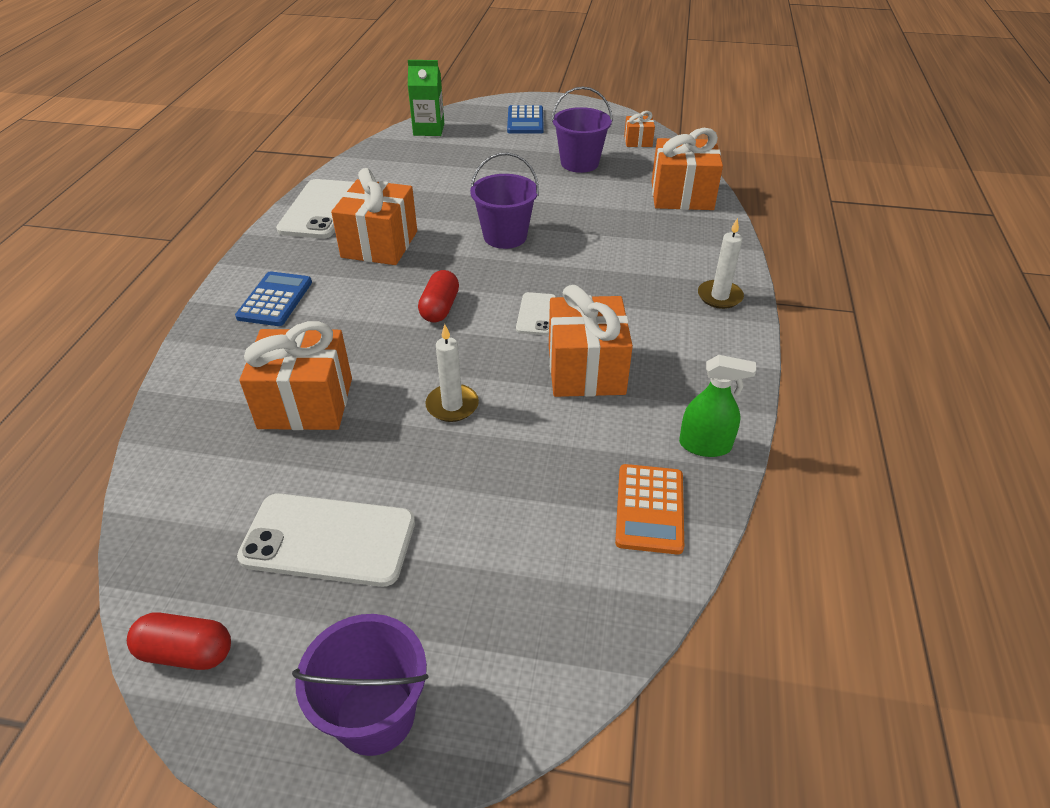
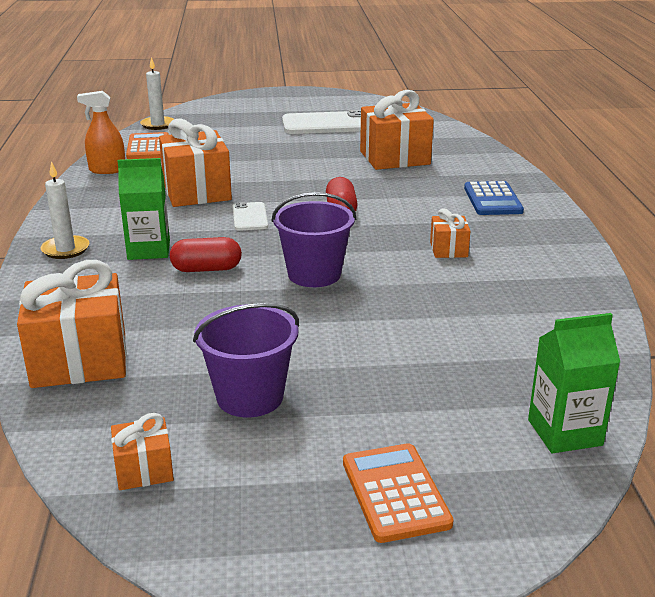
camera: 165 degrees right, 15 degrees down
(187, 652) = (362, 101): red capsule -> red capsule (206, 269)
(320, 209) = (560, 274): white phone -> none
(375, 715) = (269, 99): purple bucket -> none
(379, 244) = (448, 249): orange gift -> orange gift, size x0.50
(452, 405) = (291, 167): white candle -> white candle (158, 125)
(525, 121) = (395, 493): blue calculator -> orange calculator
(640, 284) = (149, 250): none -> green carton
(705, 445) = (107, 170): green spray bottle -> orange spray bottle

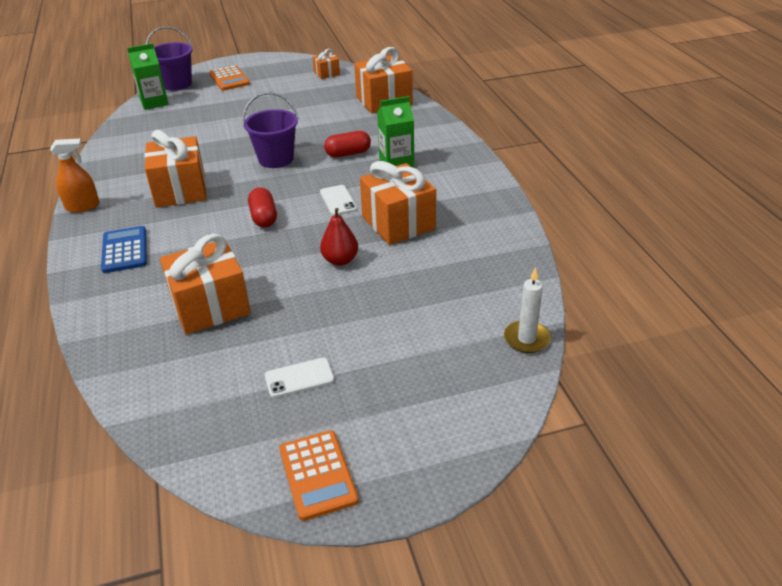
camera: 170 degrees right, 10 degrees up
(65, 249) = (454, 155): white candle -> none
(107, 170) = (505, 240): orange spray bottle -> orange spray bottle (82, 206)
(148, 147) = (497, 285): orange calculator -> orange calculator (318, 475)
(250, 397) = (294, 98): purple bucket -> purple bucket (177, 84)
(271, 172) = (340, 260): none -> red pear
(327, 124) = (299, 378): white phone -> white phone, size x0.52
(448, 249) = (180, 190): orange gift -> orange gift, size x2.02

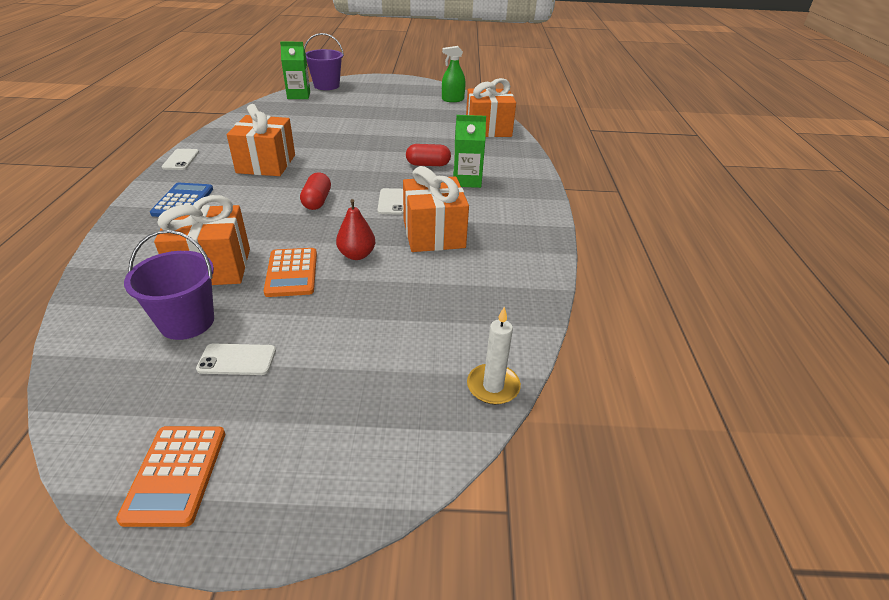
camera: 15 degrees right, 0 degrees up
(82, 206) = (181, 160): orange spray bottle -> white phone
(229, 79) = (370, 89): orange calculator -> orange calculator (291, 273)
(276, 159) = (363, 156): purple bucket -> purple bucket (187, 322)
(327, 73) = (452, 100): orange gift -> green spray bottle

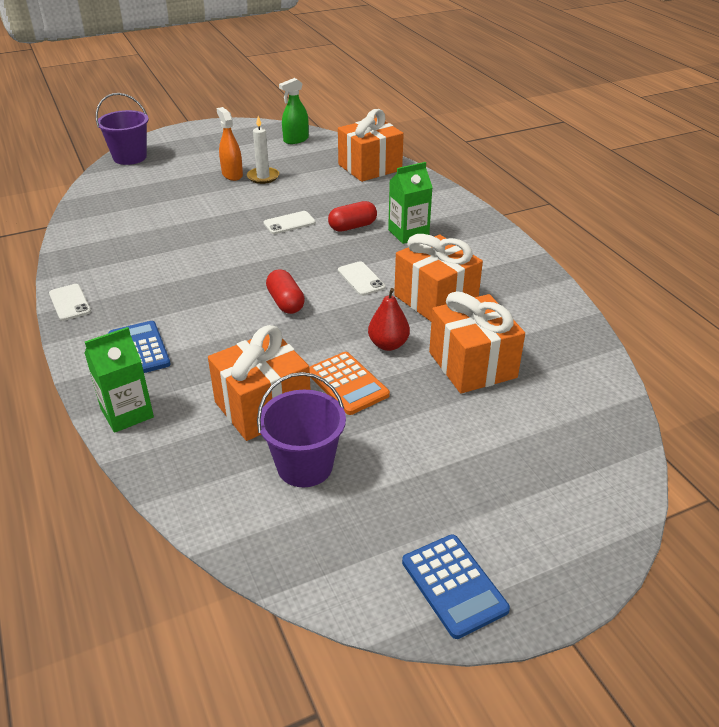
camera: 25 degrees left, 0 degrees up
(175, 474) = (454, 585): orange calculator -> blue calculator
(237, 360) = (393, 479): white phone -> white phone (289, 223)
(266, 164) = (179, 277): orange gift -> orange gift (472, 365)
(299, 95) = (111, 179): green carton -> green carton (127, 413)
(381, 111) = (232, 174): none -> orange spray bottle
(493, 386) = (617, 415): white candle -> white candle (263, 177)

